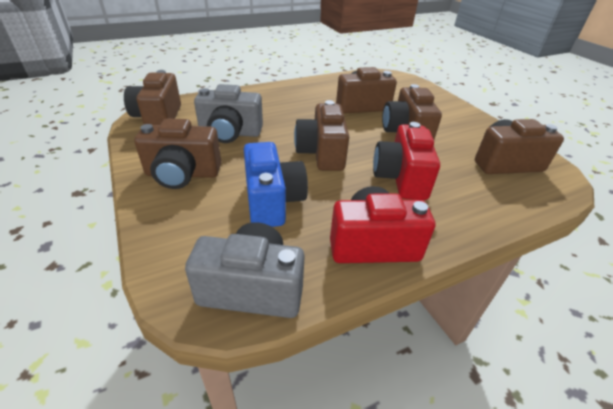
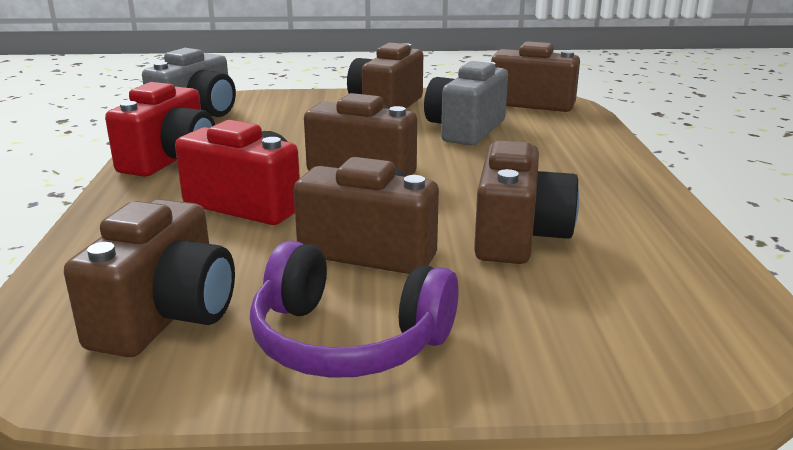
camera: 115 degrees right, 15 degrees down
(272, 201) = (294, 132): blue camera -> none
(464, 124) = (348, 340): none -> purple headphones

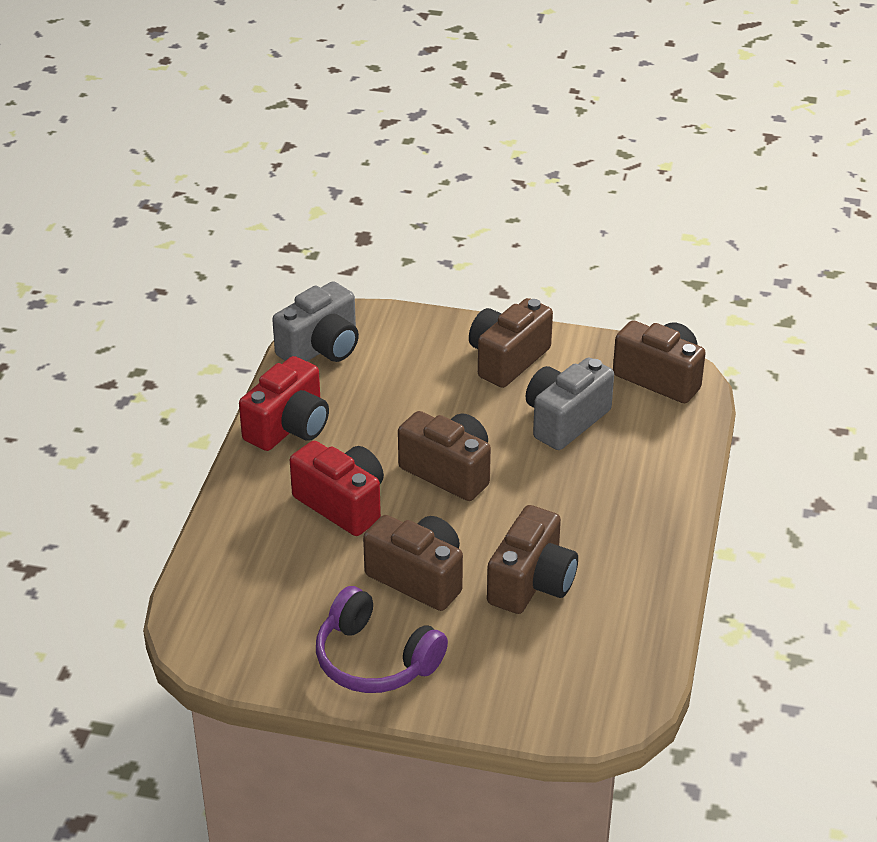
camera: 15 degrees right, 15 degrees up
(166, 316) = (269, 617): brown camera -> none

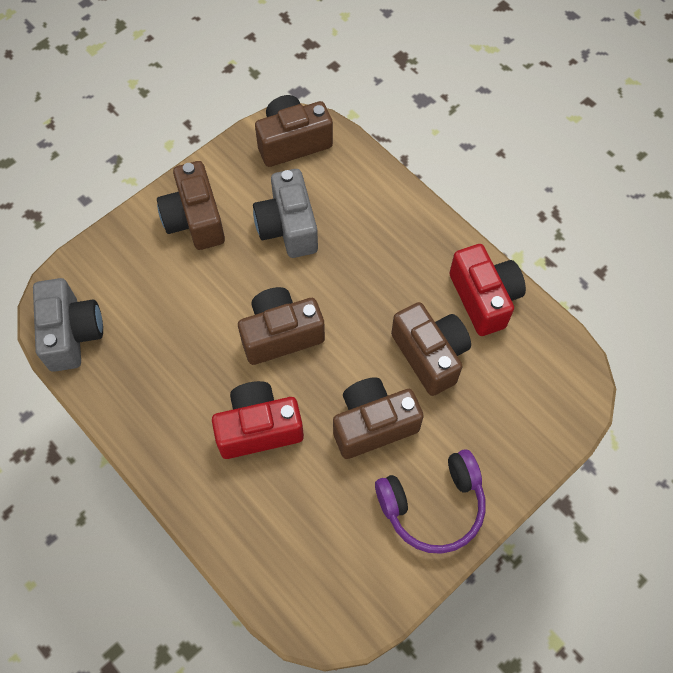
camera: 55 degrees left, 25 degrees up
(289, 427) = (143, 413): red camera -> red camera (484, 298)

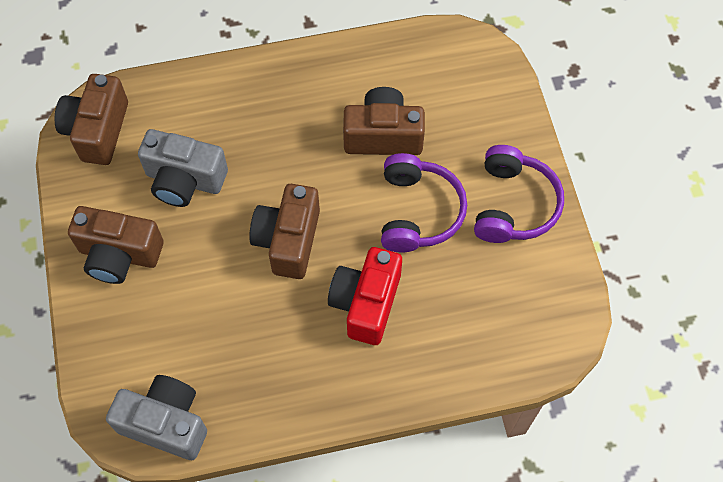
camera: 60 degrees left, 0 degrees up
(373, 424) = (418, 211): brown camera -> purple headphones
(484, 298) = (358, 68): red camera -> none

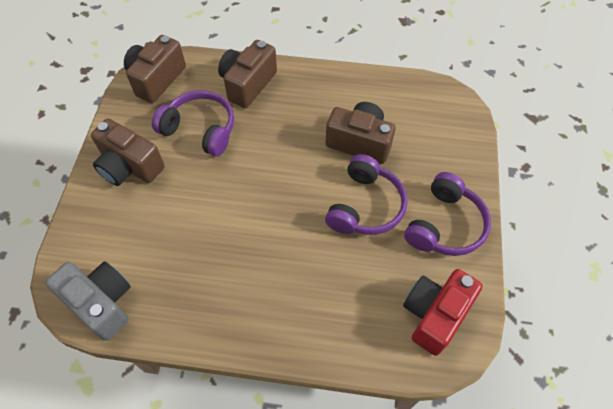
camera: 20 degrees right, 5 degrees down
(184, 180) = (200, 129): grey camera -> purple headphones
(288, 240) = (256, 195): brown camera -> brown camera (248, 84)
(366, 303) = (296, 263): red camera -> red camera (434, 315)

